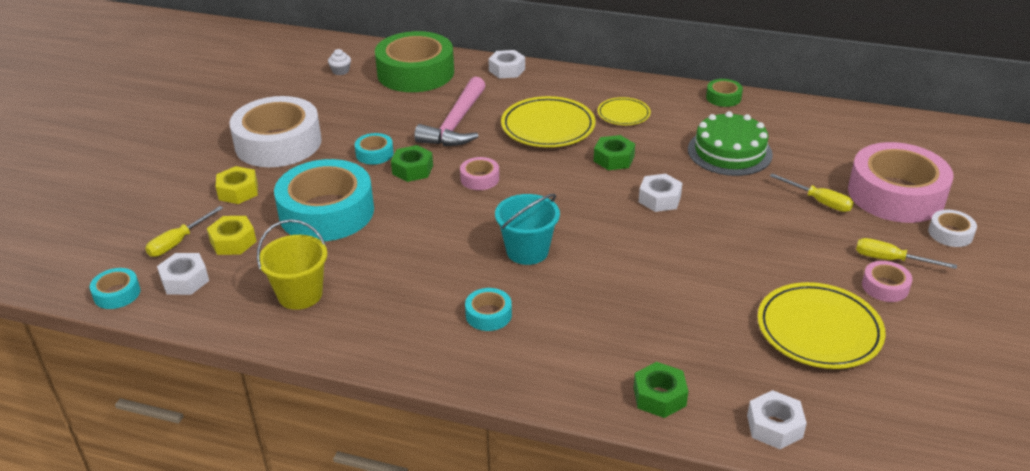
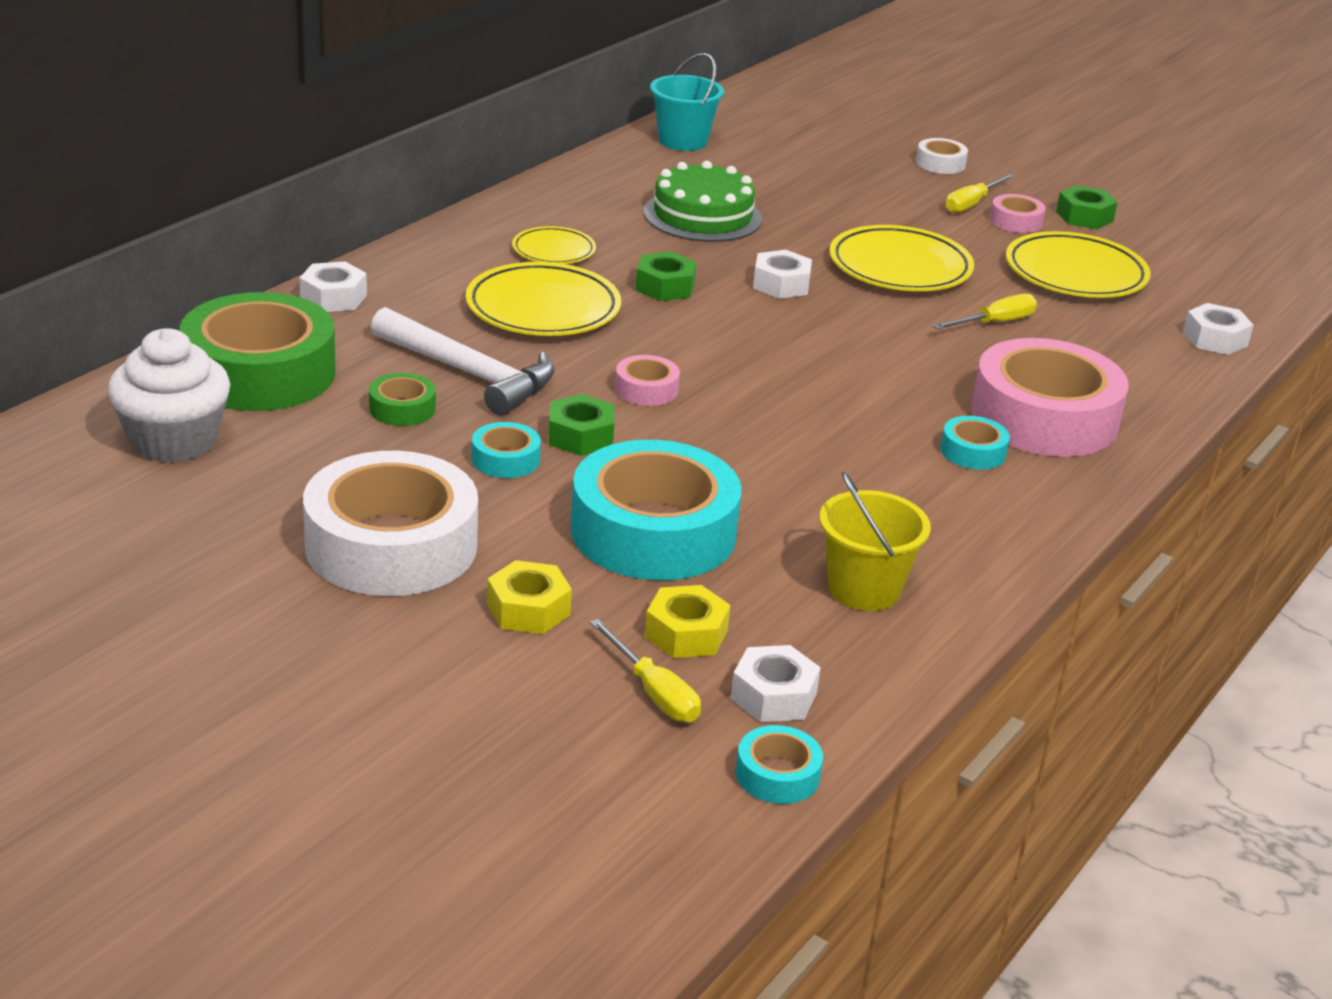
camera: 75 degrees left, 5 degrees down
(340, 71) = (173, 440): white cupcake -> white cupcake, size x2.46
(456, 124) = (469, 374): pink hammer -> white hammer
(527, 251) = (848, 395): turquoise bucket -> turquoise bucket (683, 141)
(659, 396) = (1156, 384): green nut -> green nut (1084, 217)
(723, 97) = (566, 181): green tape -> green tape (402, 409)
(737, 243) = (900, 267): none -> yellow plate
(819, 201) = (843, 202): yellow screwdriver -> yellow screwdriver (995, 323)
(896, 194) = (854, 163): pink tape -> pink tape (1044, 417)

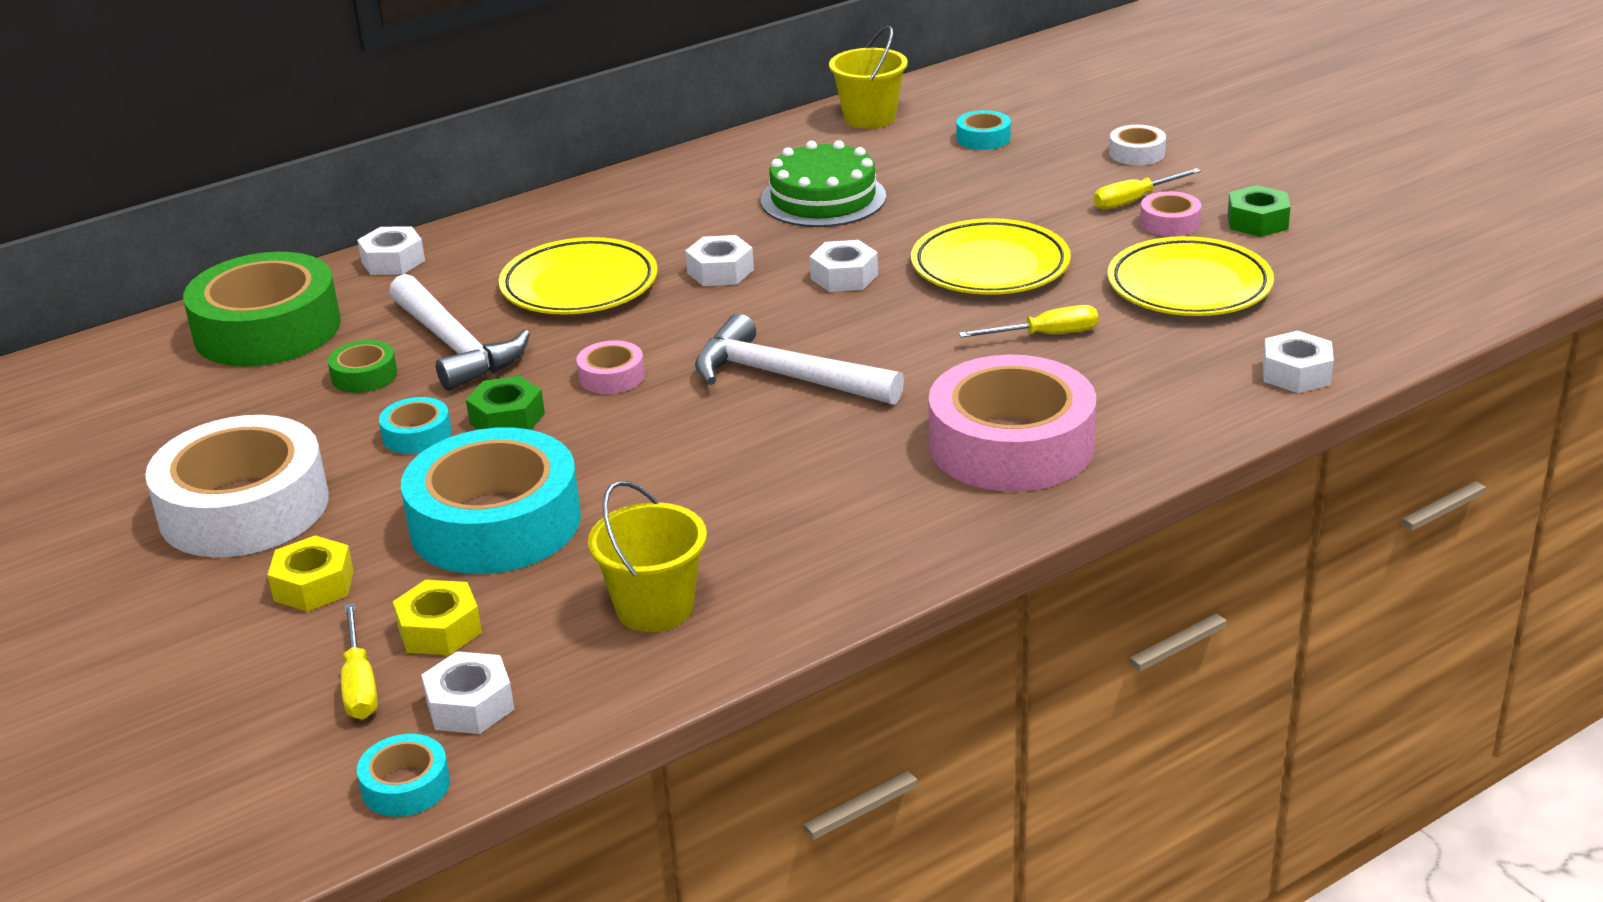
camera: 25 degrees right, 0 degrees up
(173, 440) = (142, 387): white cupcake -> none
(553, 251) = (640, 227): yellow plate -> none
(665, 287) = (720, 271): green nut -> white nut
(683, 141) = (869, 118): turquoise bucket -> yellow bucket
(805, 376) = (785, 377): none -> white hammer
(973, 452) = (898, 475): turquoise tape -> turquoise tape (983, 138)

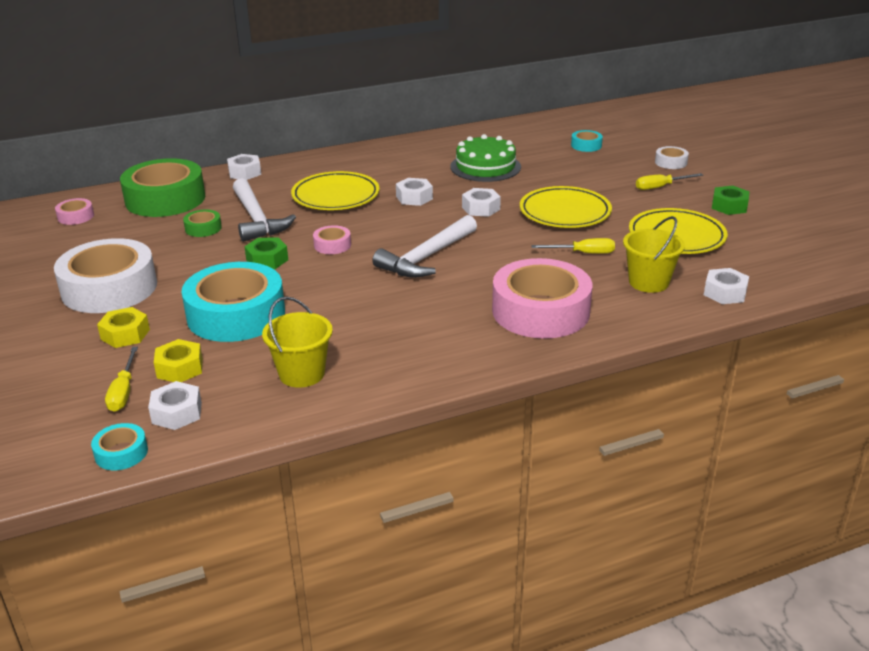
camera: 10 degrees right, 0 degrees up
(417, 435) = (216, 262): turquoise tape -> none
(785, 377) = (426, 257): white hammer -> white hammer turned 90 degrees counterclockwise
(869, 118) = (527, 128): yellow bucket -> yellow bucket (648, 282)
(1170, 222) = (677, 201): pink tape -> pink tape (76, 216)

